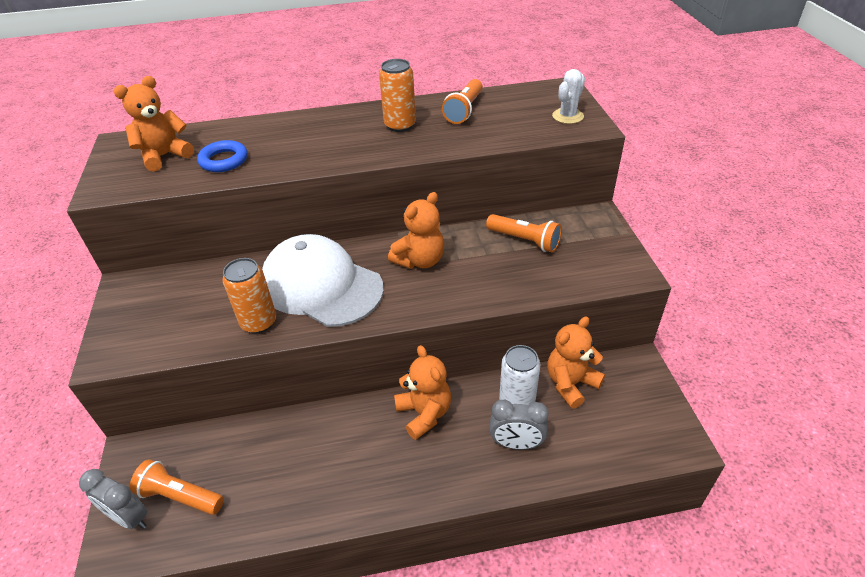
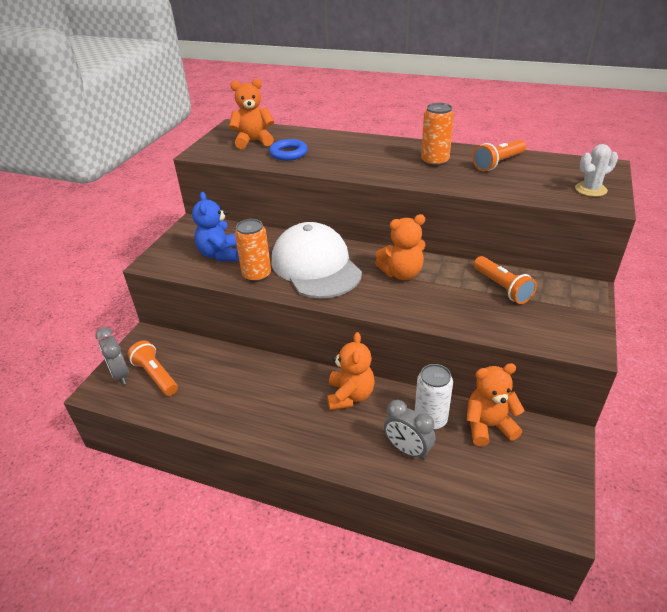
camera: 30 degrees right, 5 degrees down
(192, 313) = (220, 254): none -> blue teddy bear

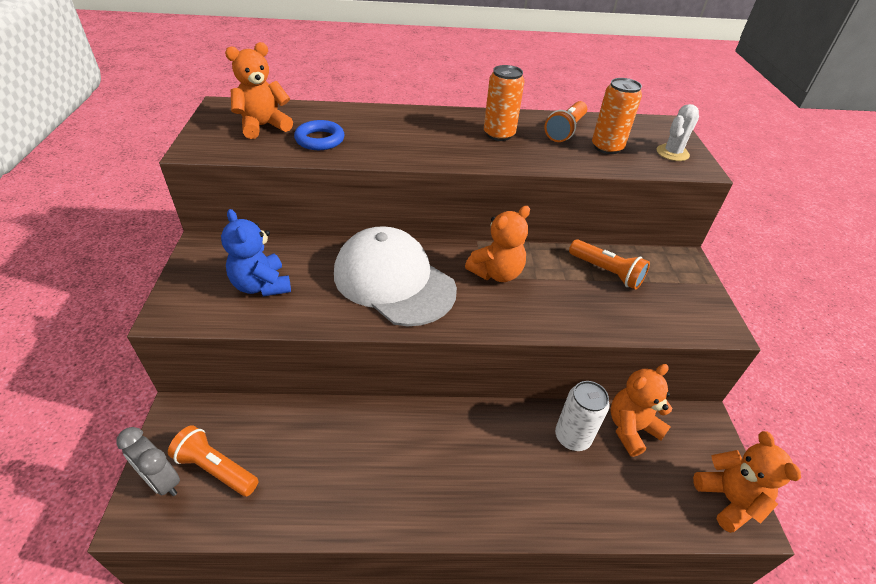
camera: 25 degrees left, 5 degrees up
(256, 275) = (325, 307): orange can -> orange can (607, 147)
(350, 396) = (475, 431): orange teddy bear -> orange teddy bear (728, 499)
(407, 450) = (567, 483): grey clock -> none

